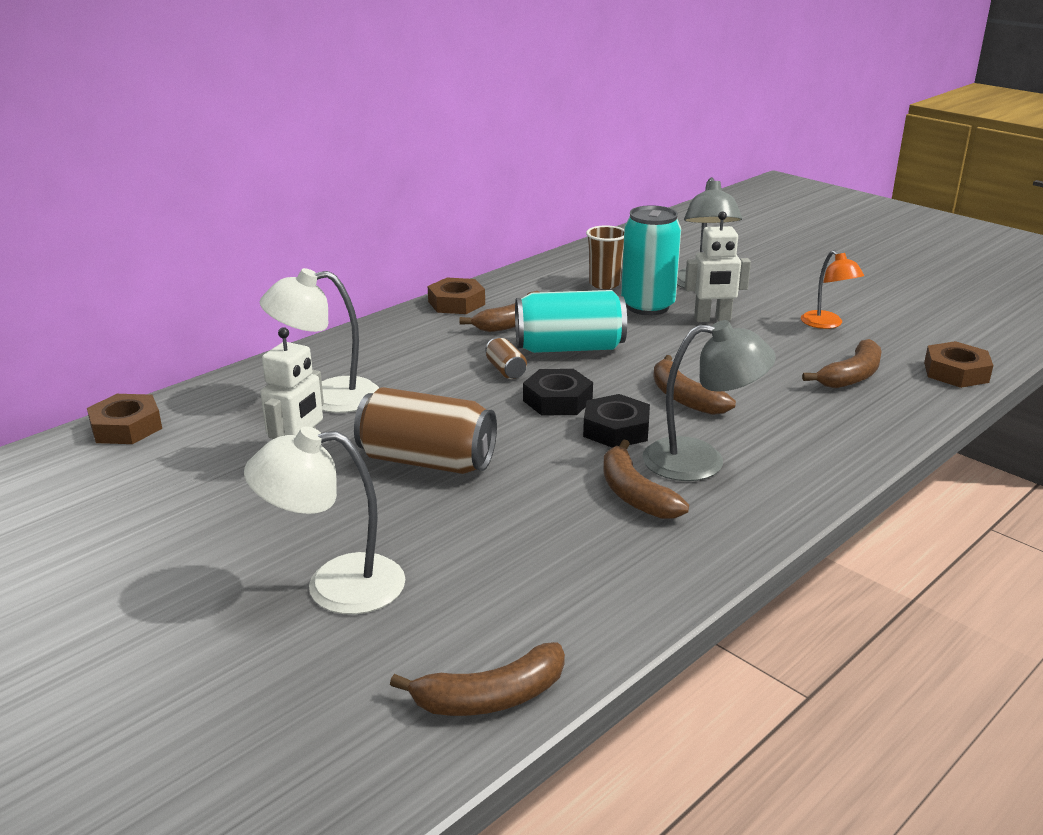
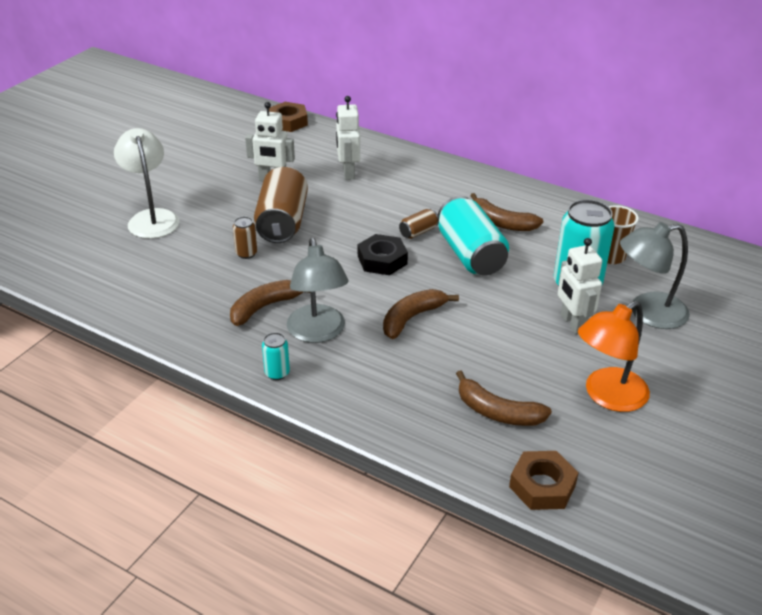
camera: 75 degrees right, 10 degrees up
(327, 397) = (348, 173): white lamp -> white robot
(456, 303) = (521, 193): brown nut -> none
(491, 697) = (67, 280): brown banana -> none
(494, 498) = (246, 253): none -> brown can
(616, 429) = (349, 290): black nut -> none
(781, 498) = (277, 373): none -> turquoise can
(827, 324) = (607, 396): orange lamp -> orange lamp, size x1.54

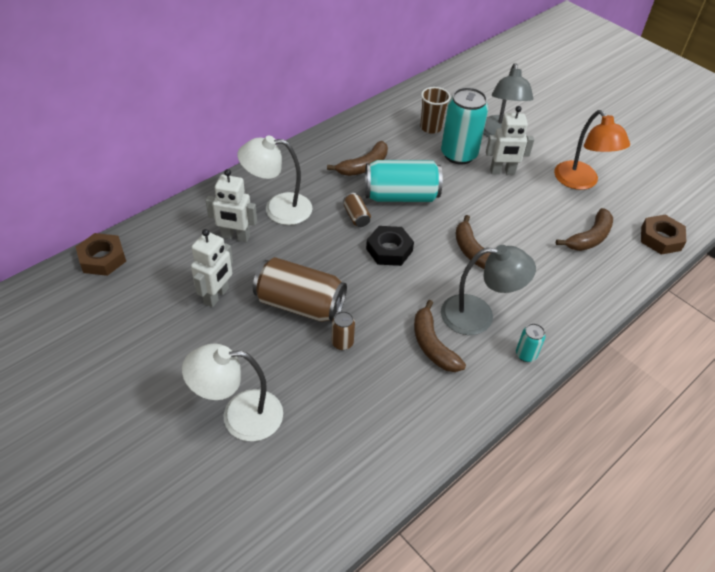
camera: 75 degrees left, 10 degrees up
(399, 186) = (278, 209): none -> white lamp

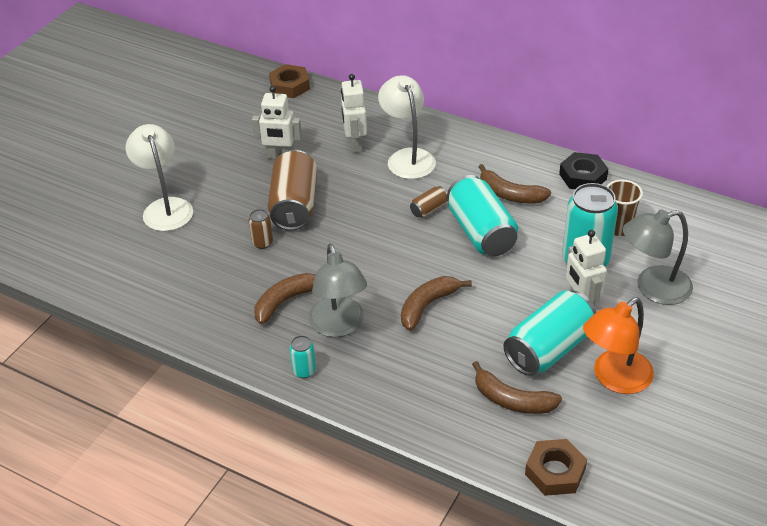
camera: 75 degrees right, 5 degrees down
(389, 250) = (395, 243): black nut -> black nut (582, 176)
(543, 202) = (549, 349): none -> turquoise can

